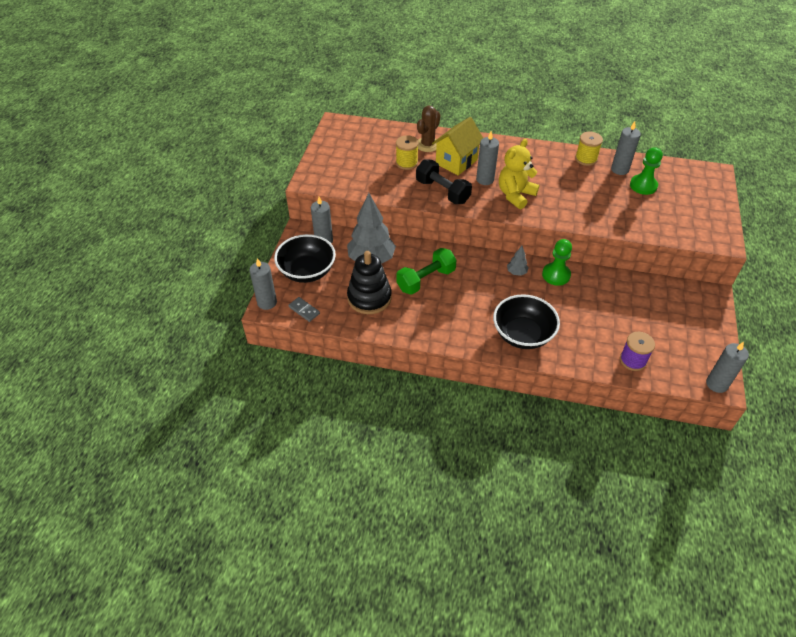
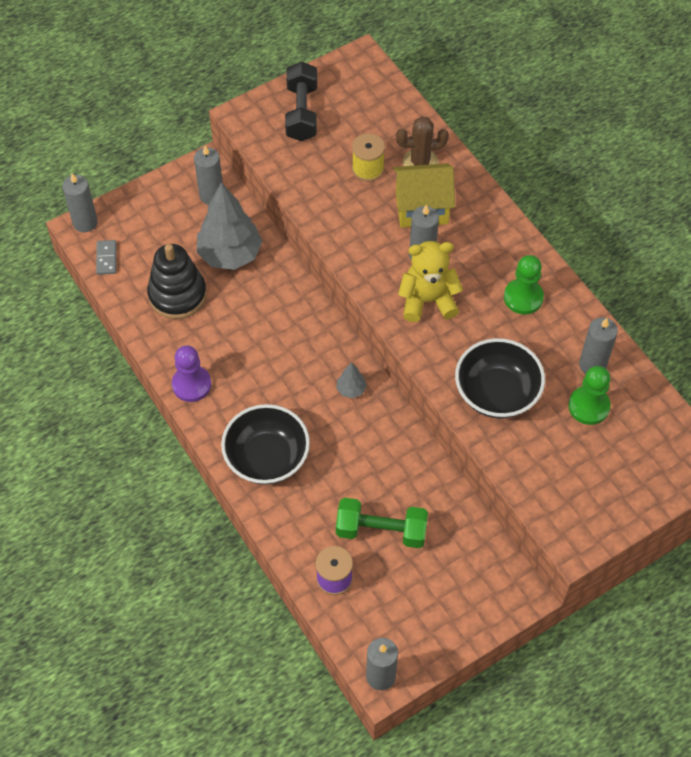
camera: 45 degrees right, 10 degrees up
(307, 271) = (157, 218): black bowl -> black bowl (497, 393)
(426, 280) = (253, 321): green dumbbell -> green dumbbell (381, 531)
(436, 333) = (191, 384): none -> purple pawn
(442, 191) = (358, 234): black dumbbell -> black dumbbell (301, 112)
(556, 275) = (387, 427): green pawn -> green pawn (523, 297)
(586, 159) = (573, 320): yellow spool -> none

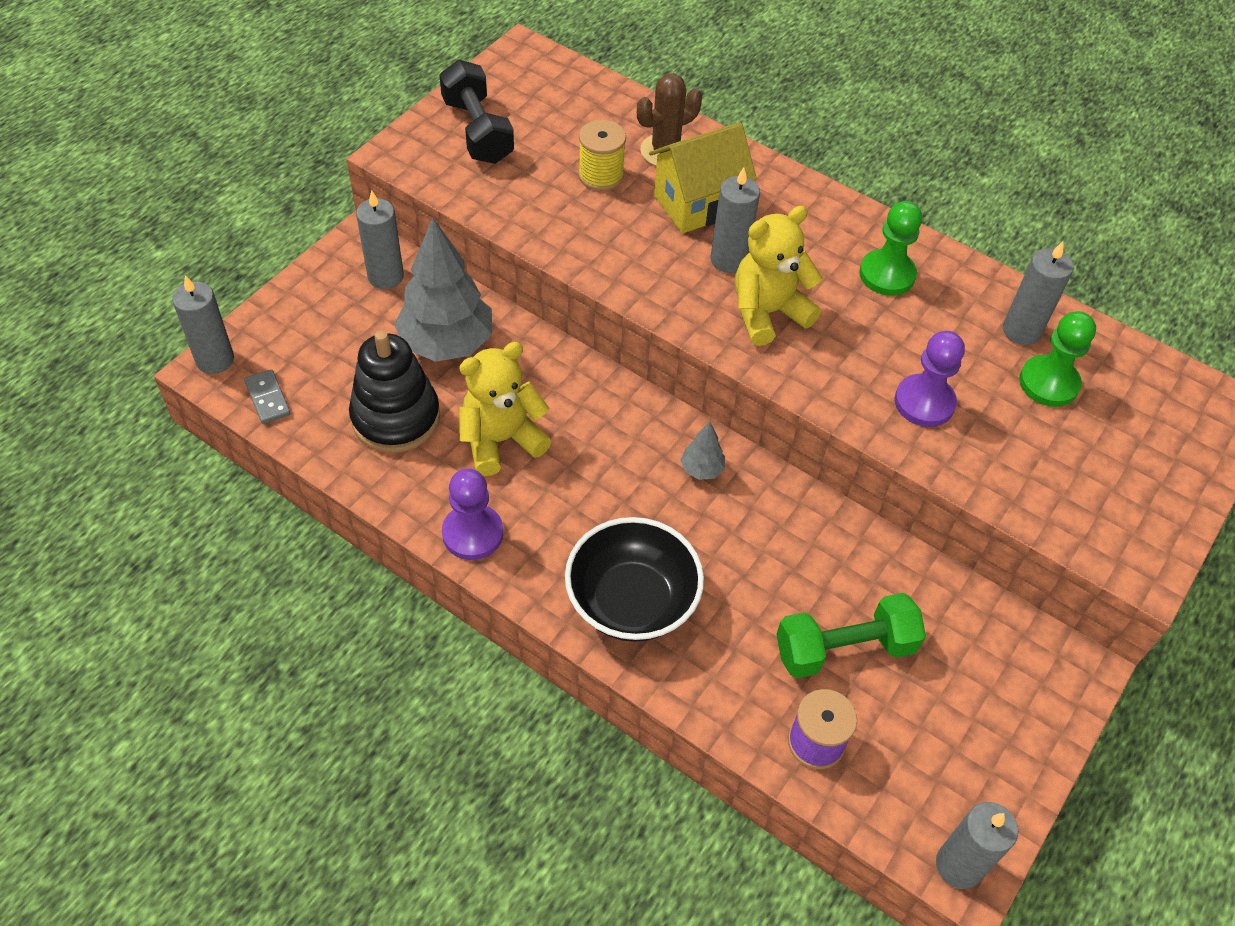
camera: 25 degrees left, 5 degrees down
(235, 330) = (501, 440): none -> yellow teddy bear
(497, 393) = (924, 402): black bowl -> purple pawn

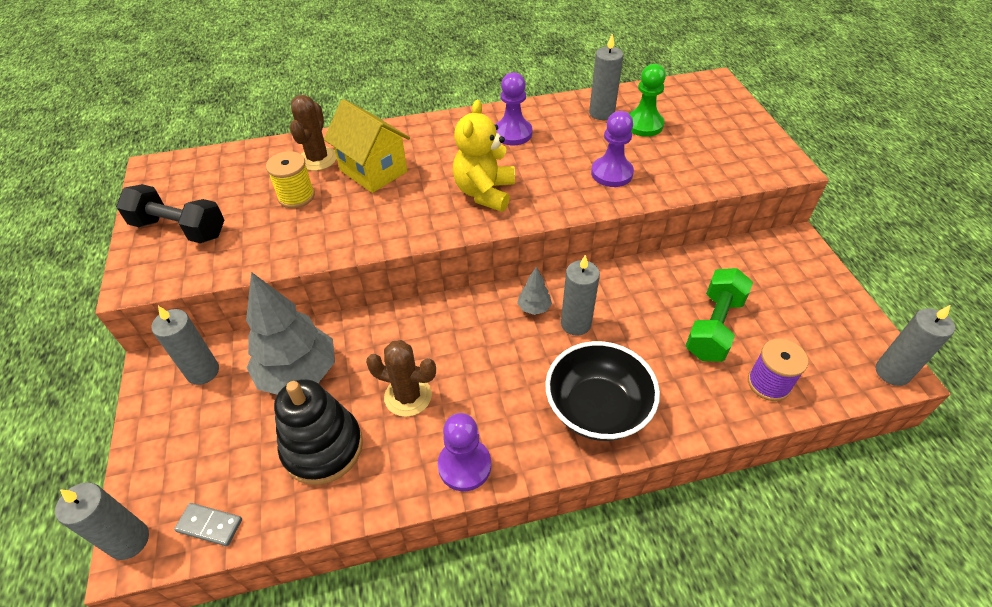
camera: 45 degrees left, 5 degrees down
(501, 440) = (408, 396): yellow teddy bear -> brown cactus
(697, 204) = (373, 171): yellow house -> yellow house turned 60 degrees counterclockwise
(729, 260) = (429, 184): grey candle -> grey candle (575, 324)
(887, 274) = (513, 133): green pawn -> purple pawn

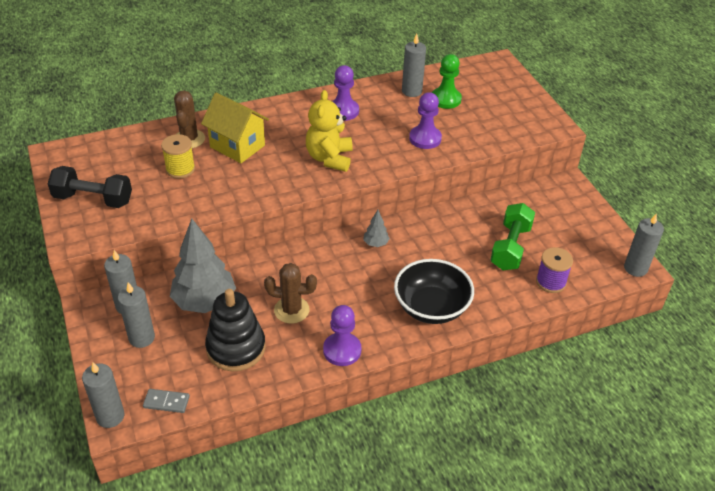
camera: 10 degrees left, 5 degrees down
(575, 324) = (408, 252): grey candle -> grey candle (141, 338)

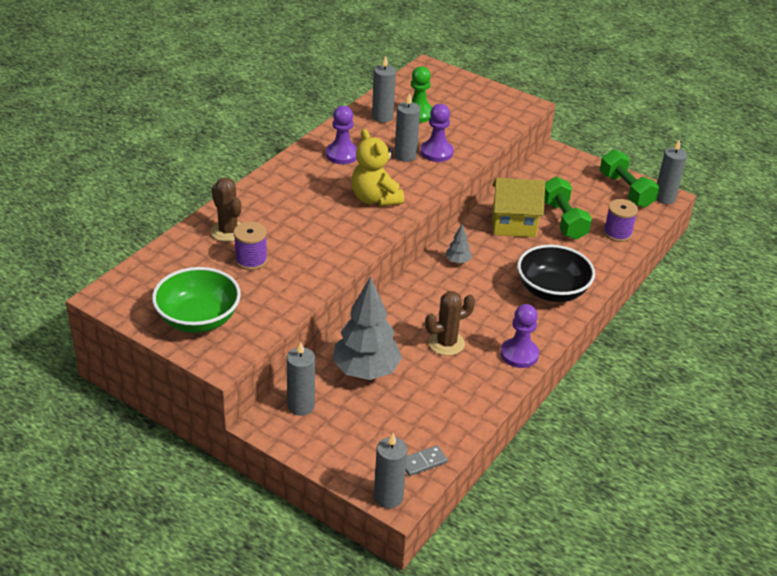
camera: 35 degrees left, 5 degrees down
(93, 199) = (198, 319): black dumbbell -> green bowl
(141, 338) = (343, 425): grey candle -> grey candle (405, 156)
(180, 169) = (251, 260): yellow spool -> purple spool
(236, 348) = (433, 393): black stacking toy -> none
(237, 146) = (281, 220): yellow house -> yellow house (513, 225)
(602, 245) = (626, 190): none -> green dumbbell

